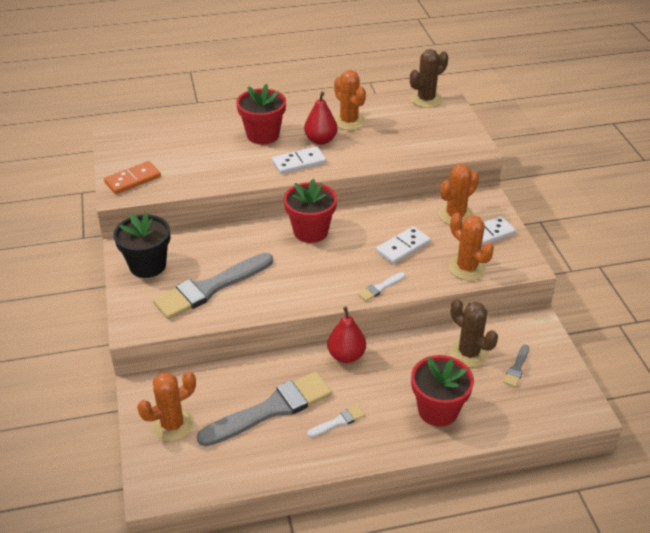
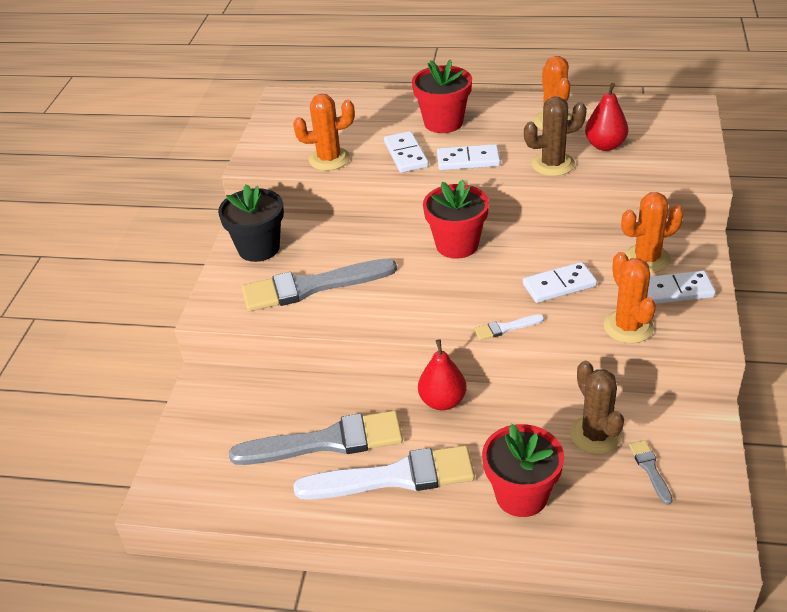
camera: 25 degrees right, 0 degrees up
(133, 180) = (275, 149): orange domino -> none
(172, 425) = (213, 431): orange cactus -> orange cactus (329, 159)
(246, 166) = (406, 154): none -> white domino
(320, 140) = (507, 138): red pear -> red pear (605, 145)
(338, 422) = (394, 477): white brush -> white brush, size x2.31
(426, 99) = (665, 109): brown cactus -> brown cactus (552, 164)
(516, 368) = (650, 469): grey brush -> grey brush turned 120 degrees clockwise

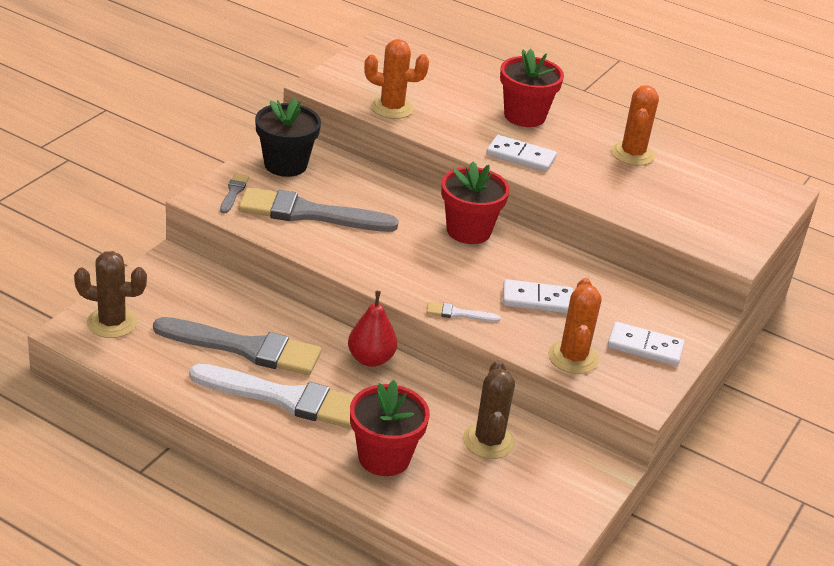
camera: 15 degrees right, 5 degrees down
(406, 154) = (466, 130): white domino -> none
(552, 164) = (599, 190): brown cactus -> brown cactus (112, 323)
(605, 145) = (664, 193): red pear -> none
(647, 259) = (640, 311): orange cactus -> none
(650, 469) = (516, 486): grey brush -> grey brush (233, 192)

